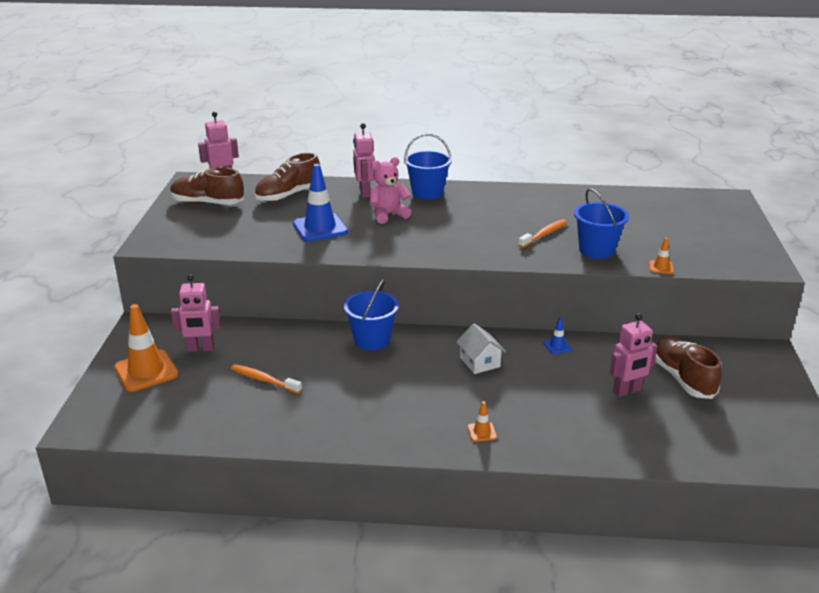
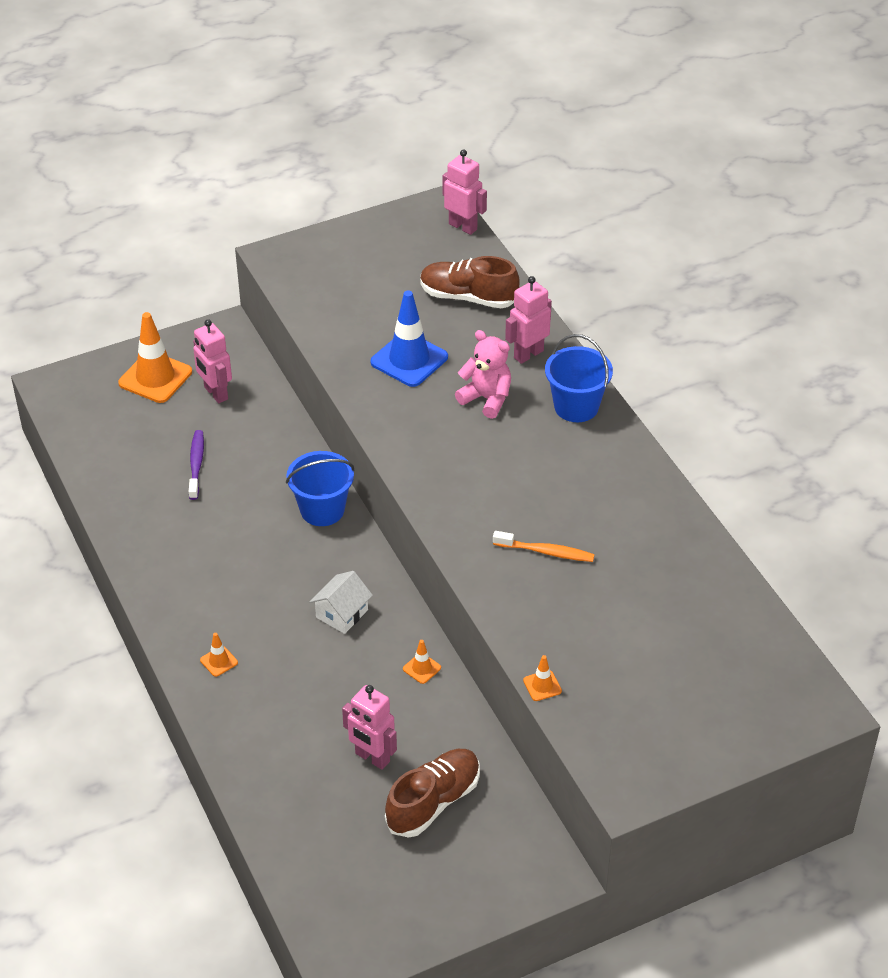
camera: 60 degrees right, 15 degrees up
(207, 203) = (395, 247): brown shoe -> none
(264, 380) = (196, 464): orange toothbrush -> purple toothbrush
(557, 346) = (422, 668): blue traffic cone -> orange traffic cone
(596, 250) = (542, 613): blue bucket -> none

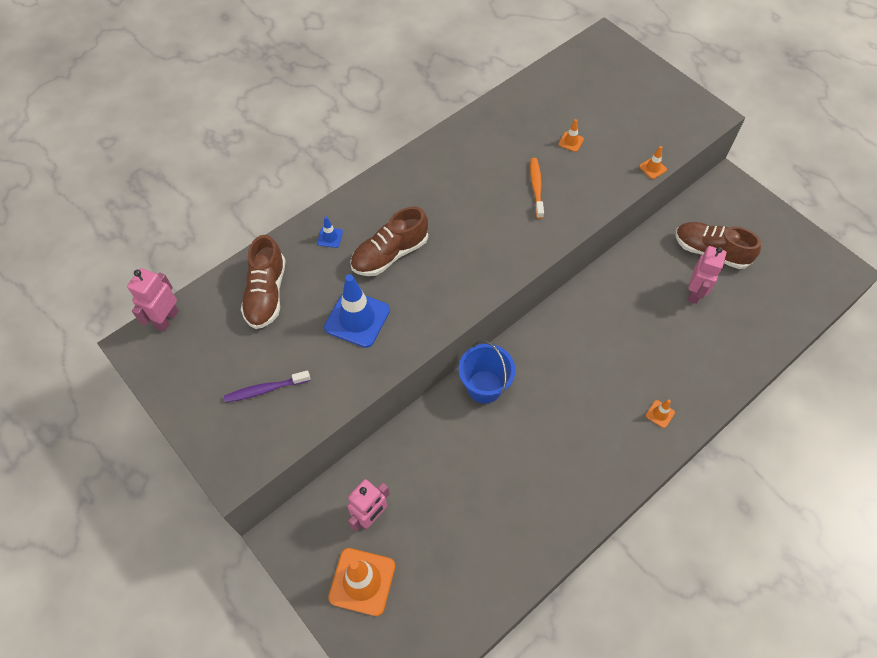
camera: 105 degrees left, 15 degrees up
(196, 464) = (463, 502): purple toothbrush -> purple toothbrush (265, 389)
(342, 613) = (582, 344): white house -> none
(422, 668) = (609, 282): orange traffic cone -> orange traffic cone (571, 142)
(486, 399) = (390, 254): pink teddy bear -> brown shoe
(528, 354) = (330, 237): pink robot -> blue traffic cone
(576, 406) = (382, 196): blue bucket -> none

